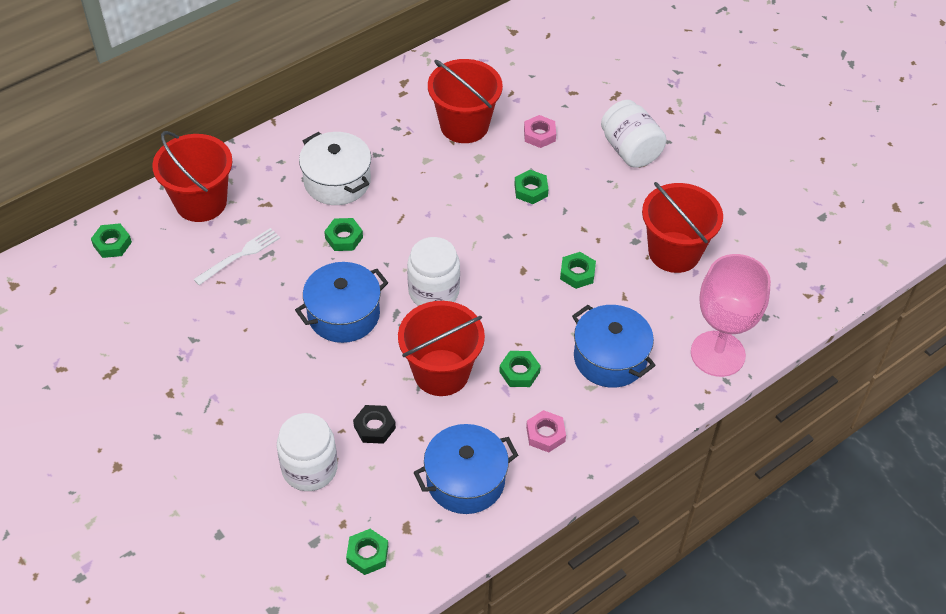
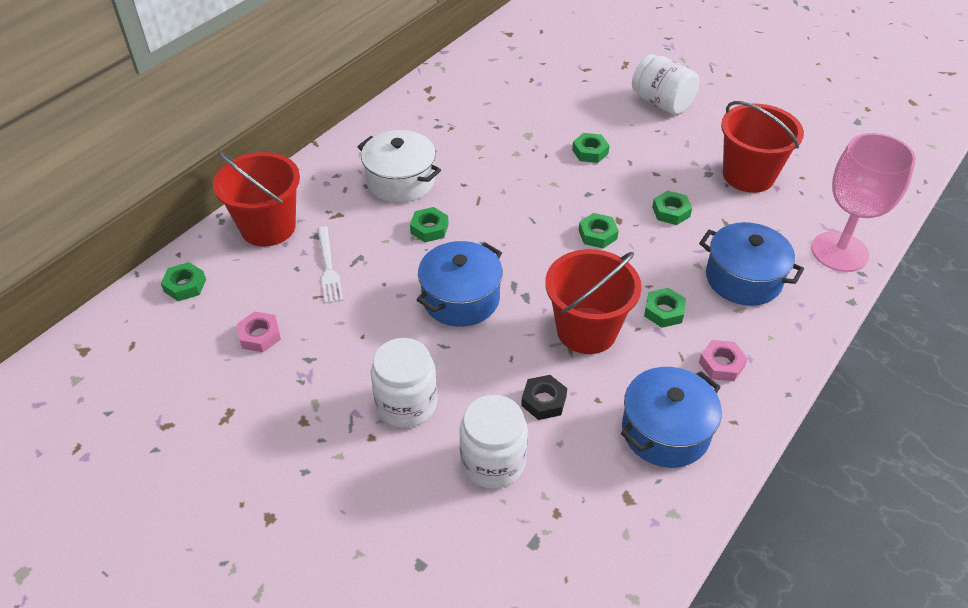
camera: 15 degrees left, 5 degrees down
(240, 255) = (328, 267): white fork -> white fork turned 135 degrees clockwise
(367, 554) = (600, 540): green nut -> green nut (597, 234)
(433, 291) = (542, 257): white jar -> white jar (406, 404)
(464, 125) = (501, 112): red bucket -> none
(539, 135) = (574, 106): pink nut -> pink nut (260, 335)

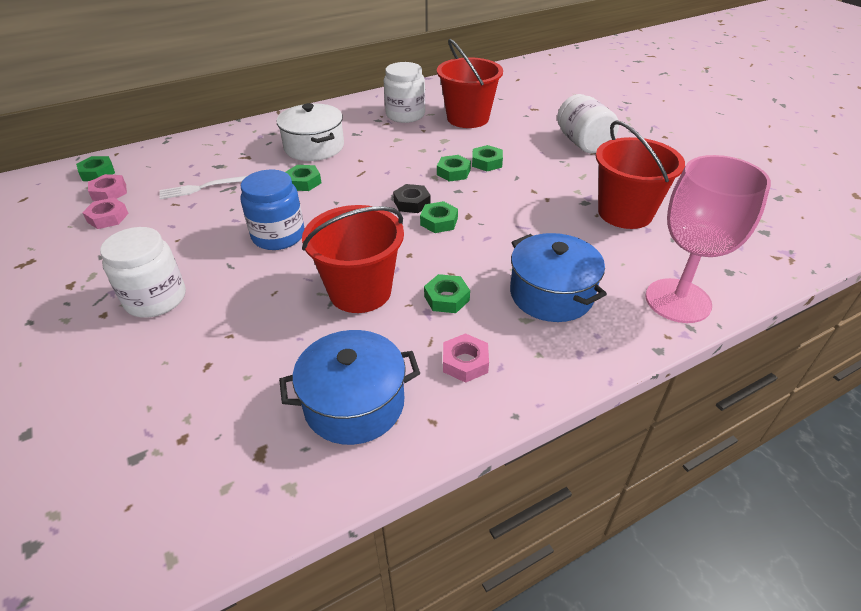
camera: 25 degrees right, 5 degrees down
(227, 305) = (109, 192): none -> pink nut
(268, 227) = (191, 152): red bucket -> red bucket (468, 118)
(328, 267) = (203, 187): white fork -> white fork turned 60 degrees clockwise
(461, 298) = (278, 236): blue pot -> blue jar
(493, 462) = (174, 370): white jar -> white jar (405, 115)
(543, 401) = (267, 336): black nut -> black nut (412, 203)
(671, 212) = (523, 222): green nut -> green nut (453, 172)

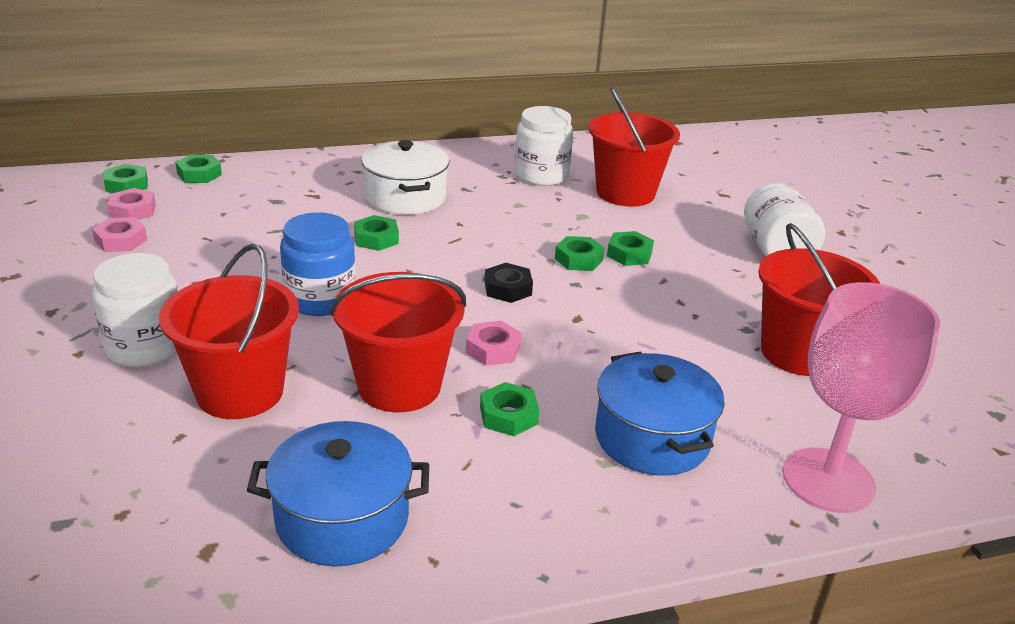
camera: 10 degrees right, 10 degrees down
(203, 187) = (248, 224): white fork -> none
(242, 320) = (240, 392): none -> red bucket
(439, 221) = (535, 318): green nut -> green nut (199, 174)
(465, 362) = (502, 498): pink nut -> pink nut (493, 349)

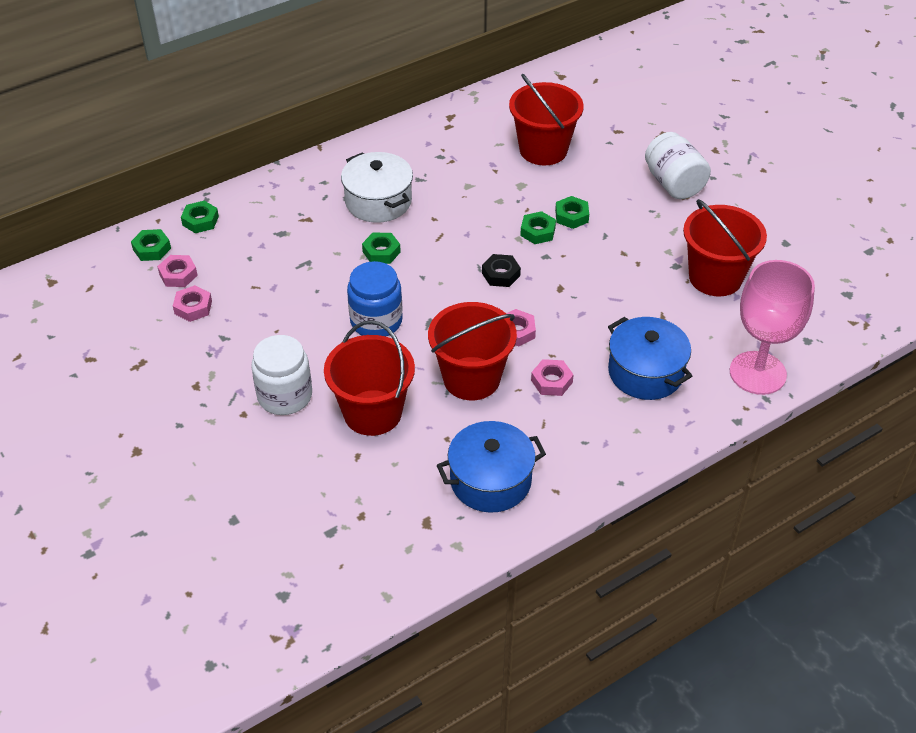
camera: 15 degrees left, 15 degrees up
(508, 415) = (551, 381): green nut -> pink nut
(541, 175) = (470, 147): white jar -> none

